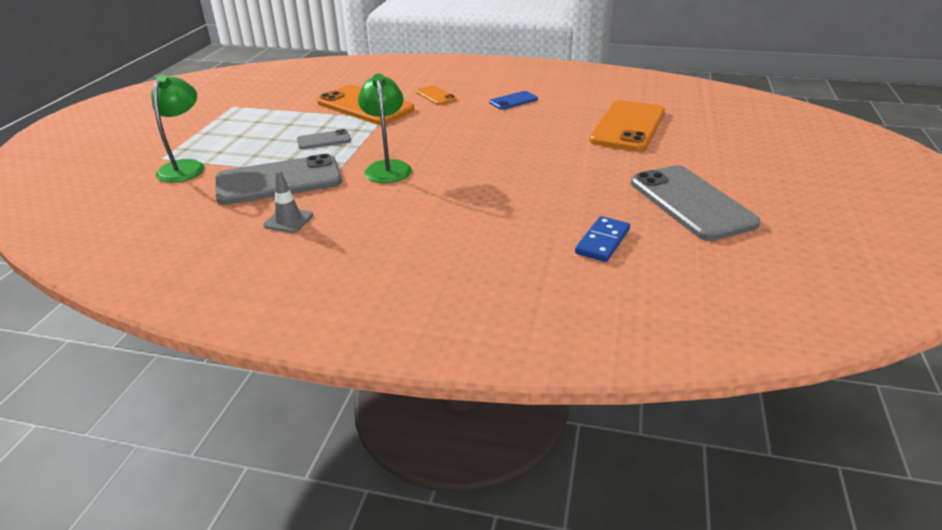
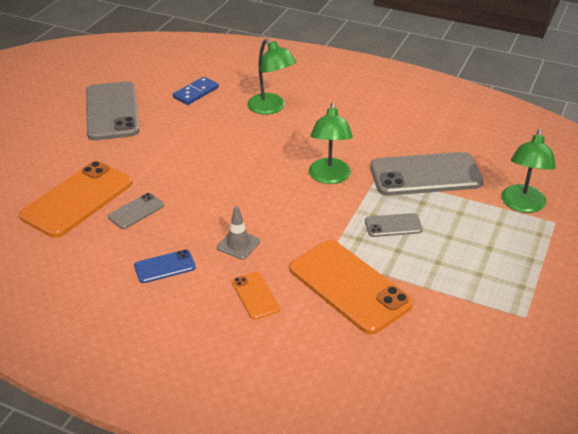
camera: 170 degrees left, 5 degrees up
(288, 220) = (407, 134): grey traffic cone -> grey traffic cone (238, 244)
(480, 232) = (271, 108): none -> green lamp
(566, 125) = (136, 211): none -> grey phone

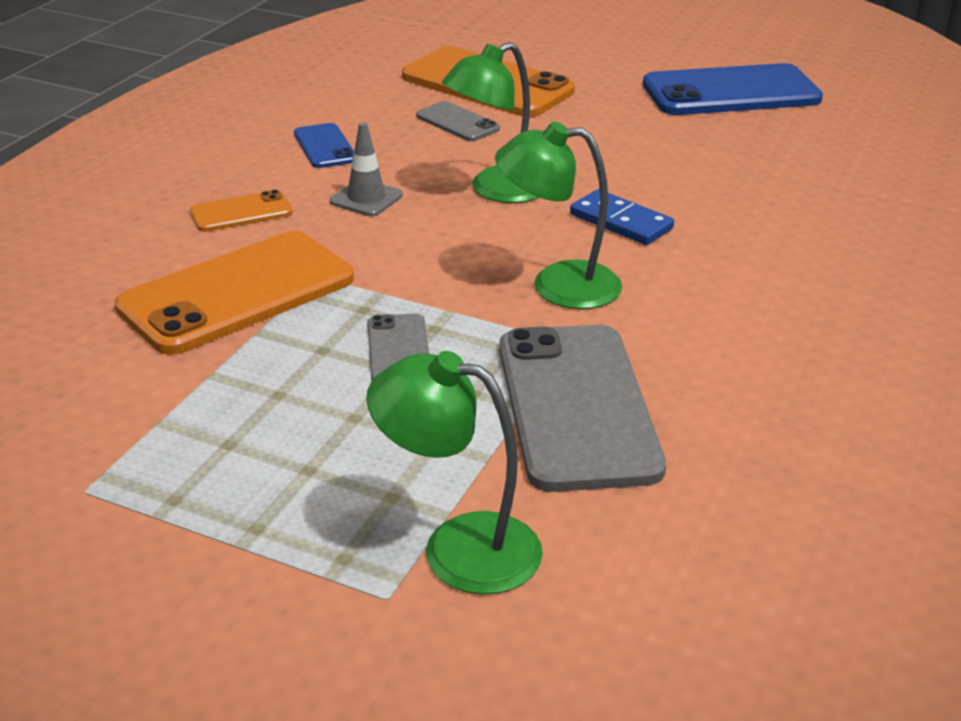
camera: 90 degrees right, 5 degrees down
(112, 111) = (731, 92): grey phone -> blue phone
(196, 93) = (822, 156): blue domino -> blue domino (621, 222)
(271, 108) = (795, 228): green lamp -> green lamp (496, 190)

